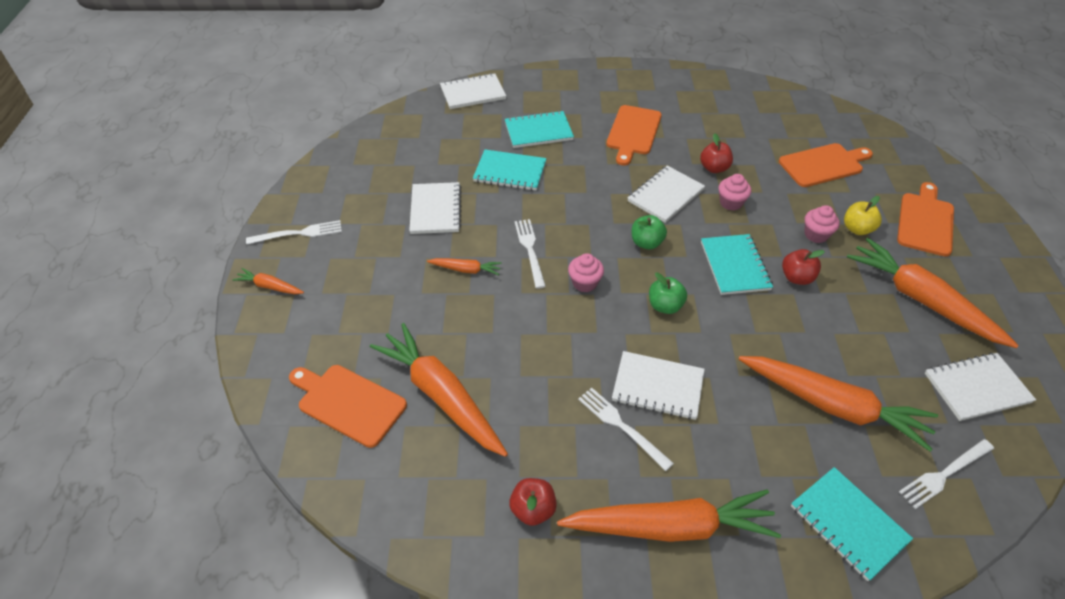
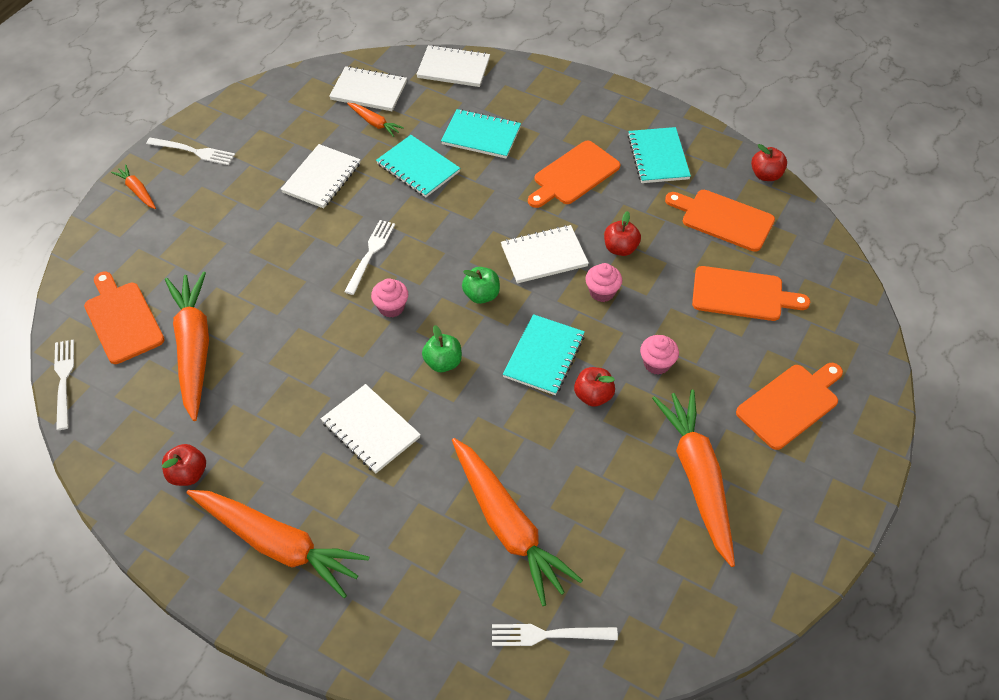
camera: 30 degrees right, 5 degrees up
(466, 270) = (301, 247): orange carrot -> orange carrot (374, 123)
(621, 426) = (311, 446): white fork -> white fork (64, 380)
(761, 84) = (766, 175): none -> red apple
(762, 122) = (723, 219): none -> orange cutting board
(848, 523) = (422, 624): turquoise notebook -> turquoise notebook (658, 157)
(857, 229) = (706, 377): yellow apple -> none
(977, 388) = (662, 583): white notebook -> white notebook (368, 91)

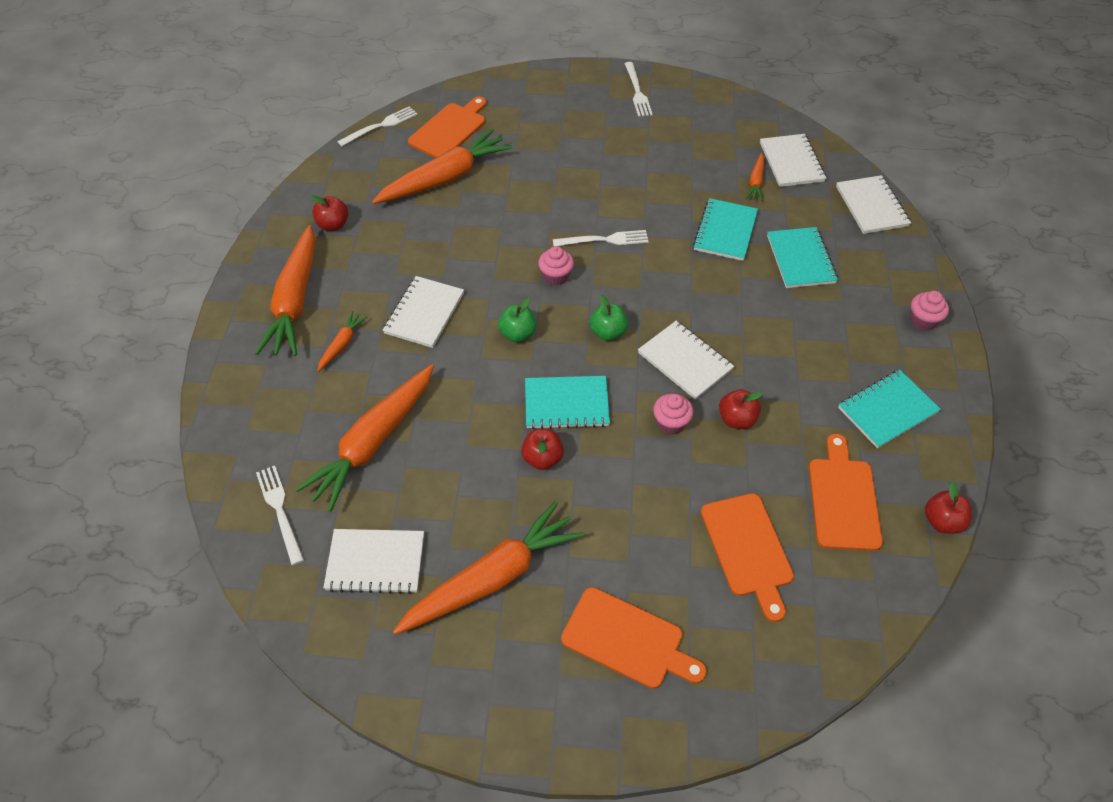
camera: 65 degrees right, 0 degrees up
(137, 191) = (575, 81): orange carrot -> orange carrot (342, 344)
(321, 178) = (666, 175): white notebook -> white notebook (375, 562)
(573, 175) = (805, 348): orange cutting board -> none
(656, 363) = (610, 498): pink cupcake -> pink cupcake (923, 320)

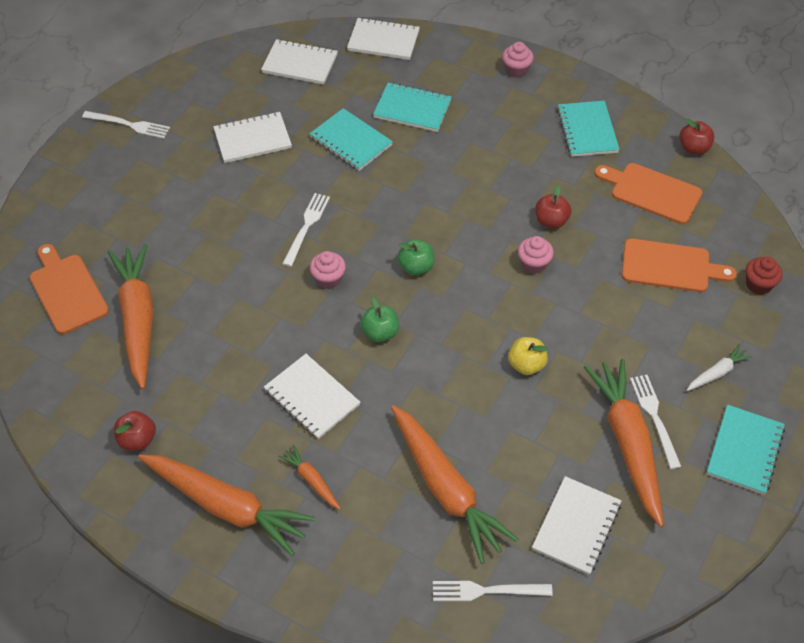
camera: 65 degrees left, 0 degrees up
(380, 126) = (13, 350): white fork -> white fork (654, 417)
(542, 458) = (526, 365): red apple -> yellow apple
(566, 404) = (478, 326): turquoise notebook -> turquoise notebook (744, 450)
(627, 640) = (717, 373): orange cutting board -> white carrot
(685, 361) = (476, 229): white notebook -> white notebook (252, 139)
(756, 182) = (307, 96): orange carrot -> none
(780, 650) = (758, 284): none -> red cupcake

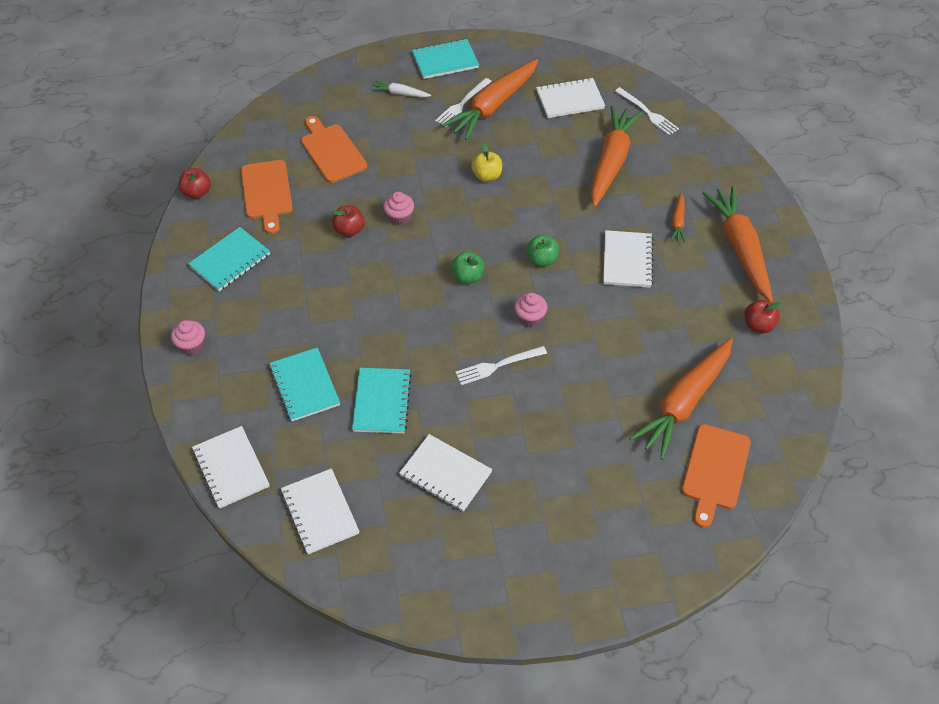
camera: 130 degrees left, 0 degrees up
(129, 125) = (522, 588): white fork -> none
(758, 284) = (307, 106): red cupcake -> none

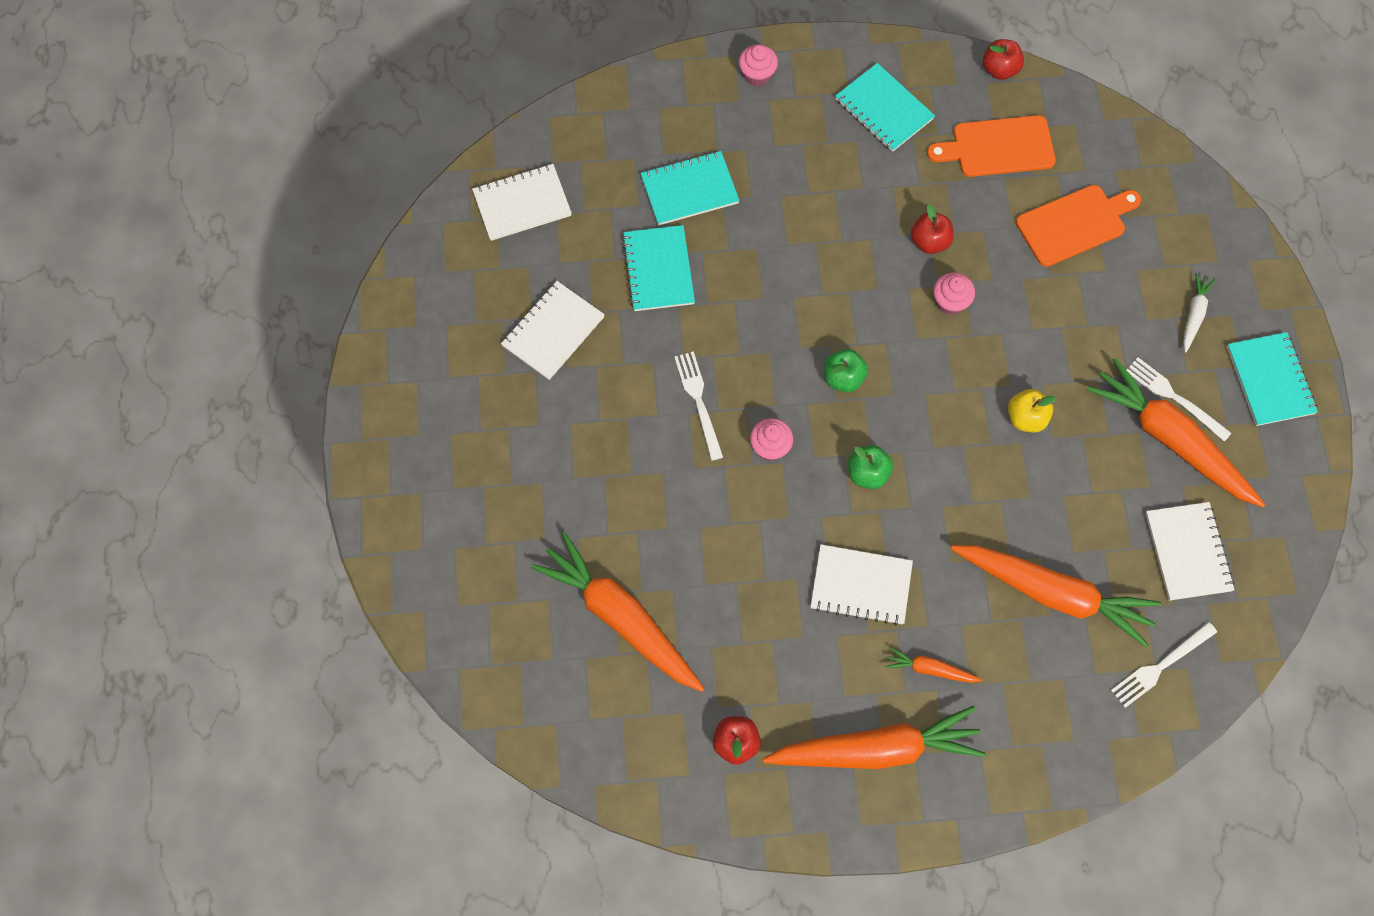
camera: 95 degrees right, 15 degrees up
(231, 468) = (588, 119): white notebook -> none
(382, 402) = (658, 270): turquoise notebook -> turquoise notebook turned 75 degrees clockwise
(714, 471) = (518, 635): orange cutting board -> none

